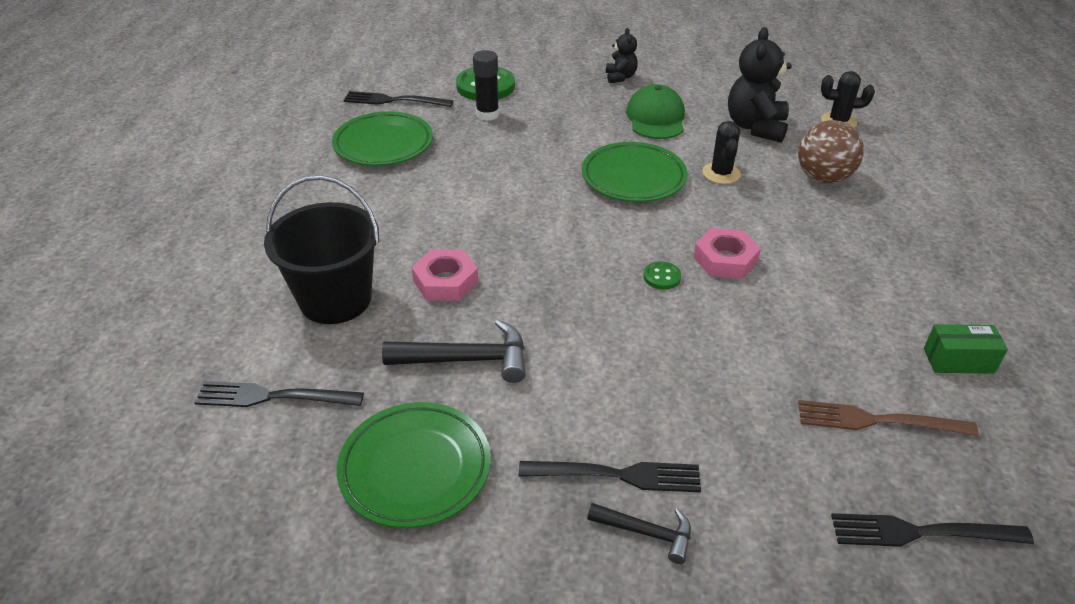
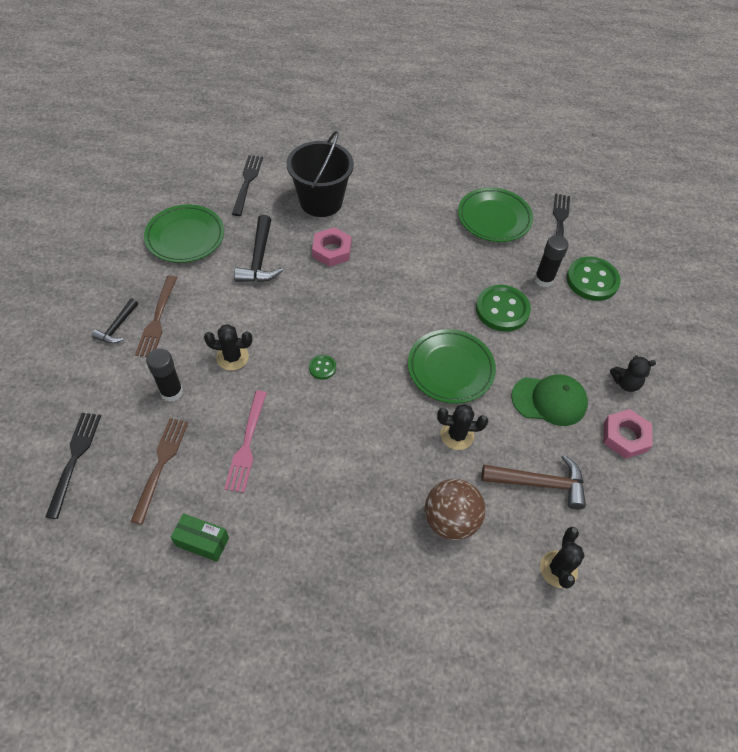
camera: 90 degrees right, 15 degrees up
(537, 142) = (502, 310): none -> green button
(618, 475) = (157, 320): black fork -> brown fork
(670, 368) = (232, 357): none -> black cactus
(725, 259) = (338, 412): pink nut -> pink nut (625, 436)
(754, 430) = (171, 392): none -> black glue stick
(756, 127) = (539, 483): black teddy bear -> brown hammer
(806, 336) = (247, 445): none -> pink fork
(958, 360) = (202, 542): green box -> green box turned 75 degrees counterclockwise

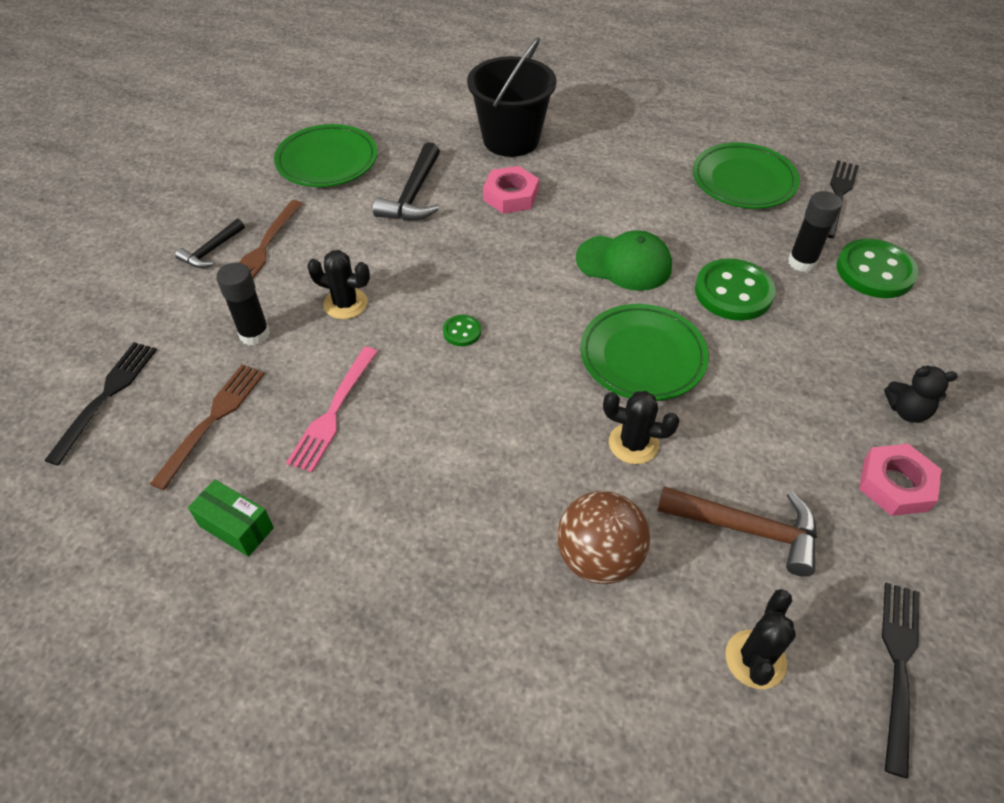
camera: 15 degrees right, 5 degrees down
(247, 182) = (422, 110): black fork -> black fork (898, 665)
(549, 400) = (783, 418): green cap -> green cap (624, 263)

